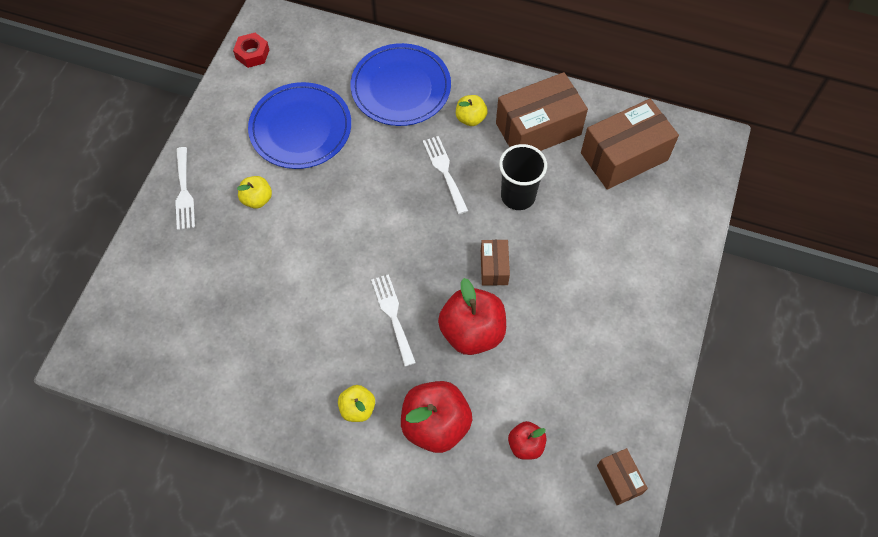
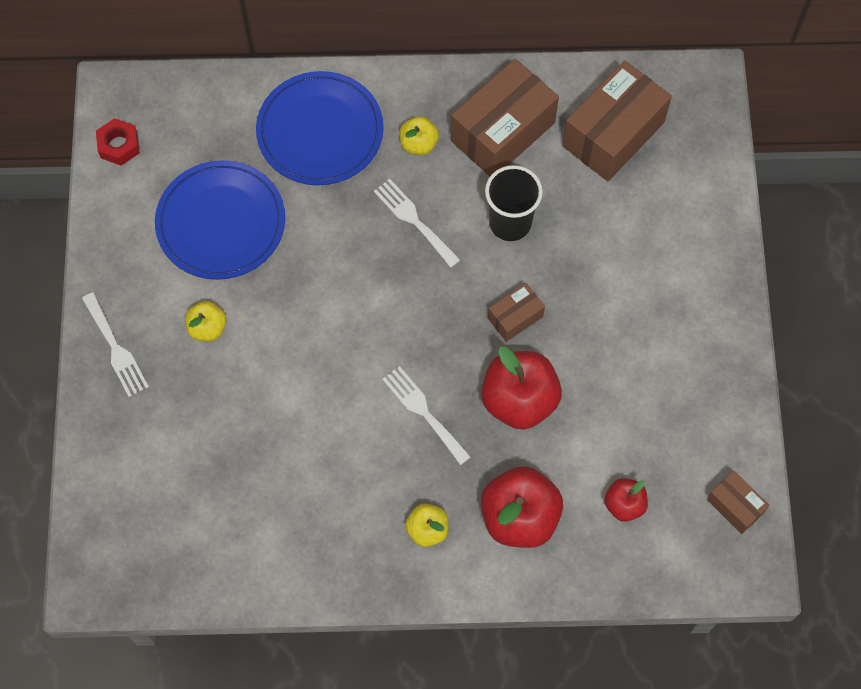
camera: 20 degrees left, 5 degrees up
(494, 267) = (515, 317): brown box -> brown box turned 75 degrees clockwise

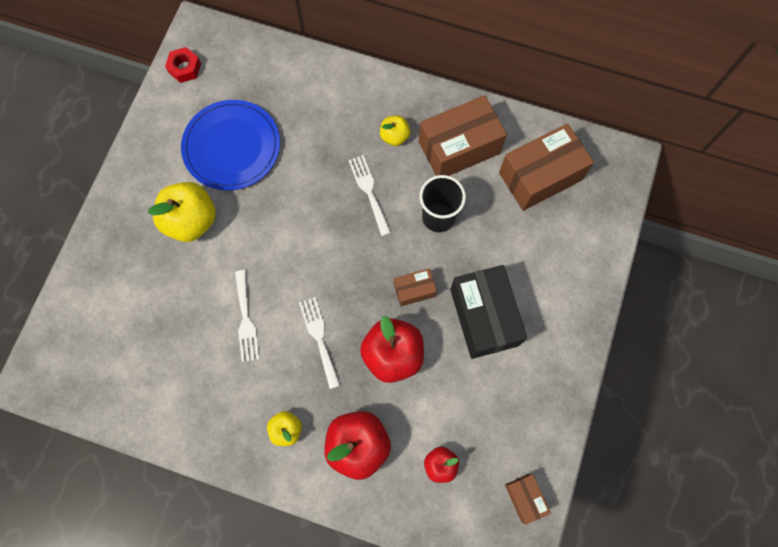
camera: 20 degrees right, 5 degrees up
(116, 349) = (122, 213): white fork -> white fork (246, 320)
(207, 328) = (191, 220): yellow apple -> yellow apple, size x1.87
(320, 131) = (328, 104): blue plate -> none
(610, 320) = (484, 317): none -> black box

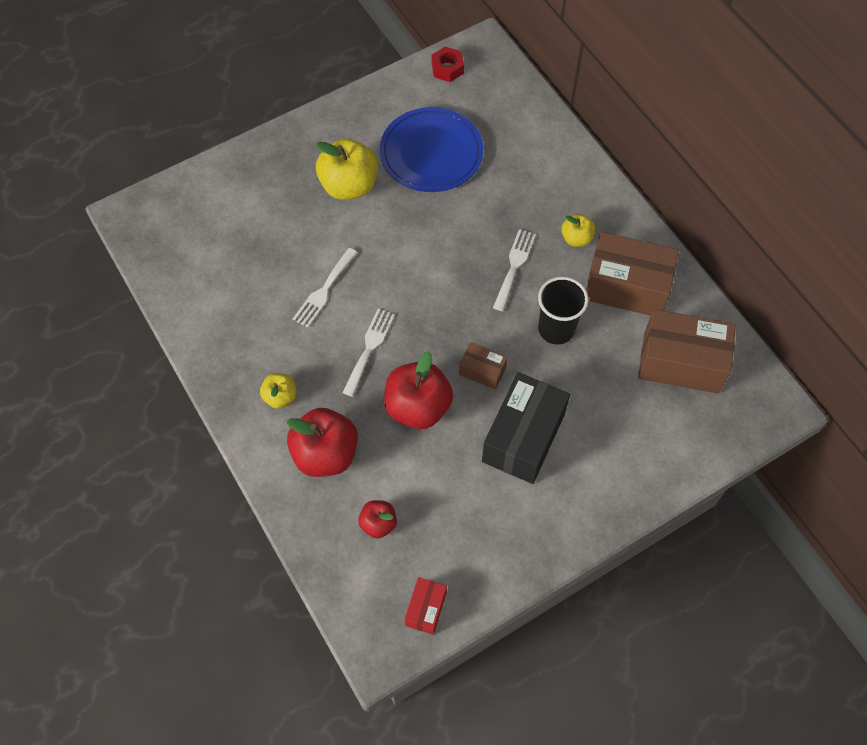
camera: 40 degrees right, 10 degrees down
(524, 498) = (425, 609): brown box -> red box

